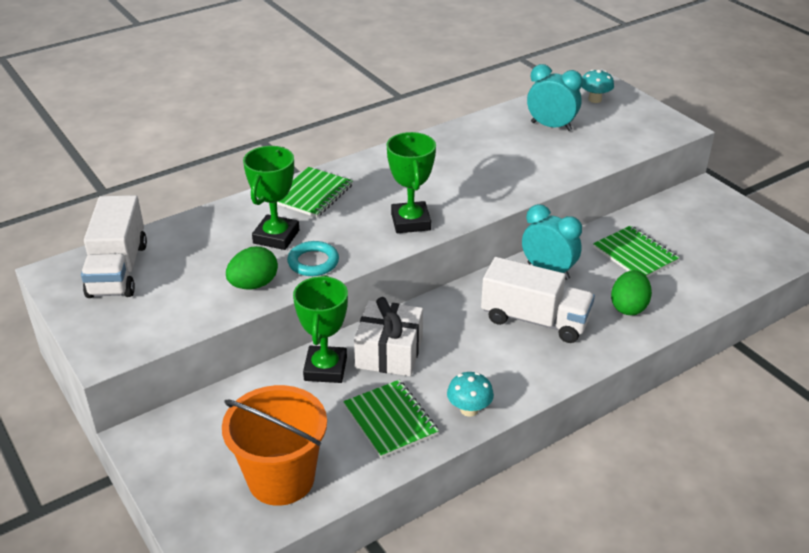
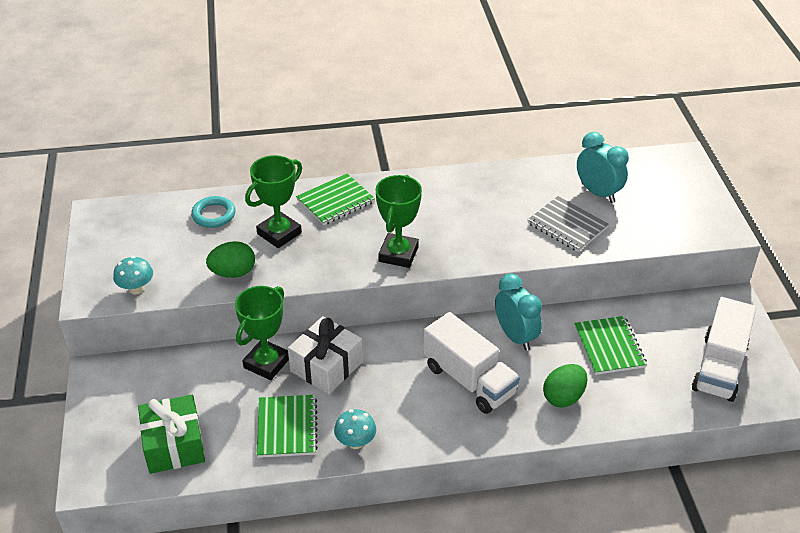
camera: 25 degrees right, 5 degrees up
(118, 270) = (142, 225): white truck -> white truck (719, 367)
(281, 479) = (174, 445): orange bucket -> green gift
(313, 262) = (292, 267): turquoise ring -> turquoise ring (214, 215)
(546, 158) = (567, 225): none -> grey notebook
(595, 99) = (664, 175): turquoise mushroom -> turquoise mushroom (136, 289)

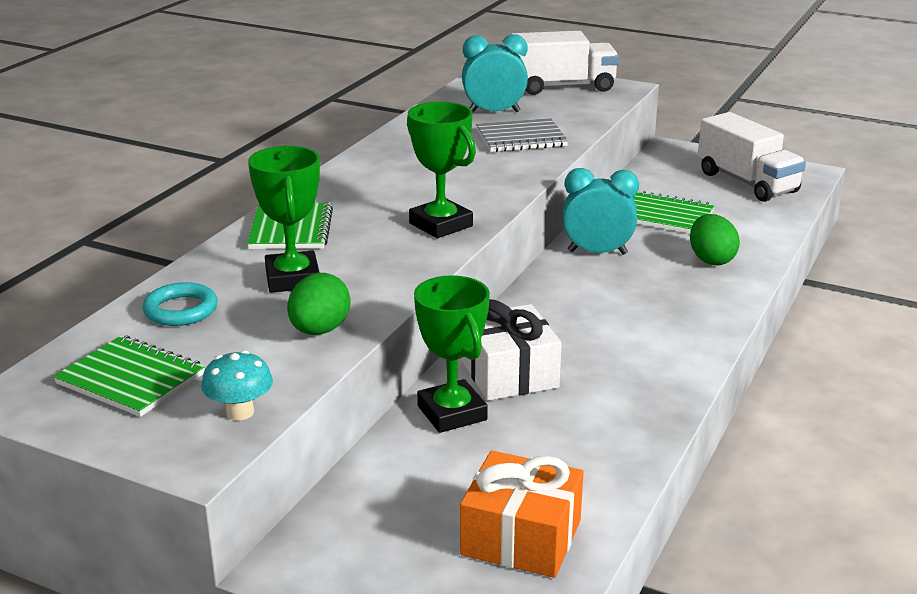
camera: 55 degrees left, 15 degrees down
(174, 445) = (521, 537): green gift -> orange gift
(287, 427) = (583, 435): green notebook -> green notebook (131, 379)
(355, 442) = (656, 396): turquoise mushroom -> none
(469, 380) = (632, 297): white truck -> white truck (562, 87)

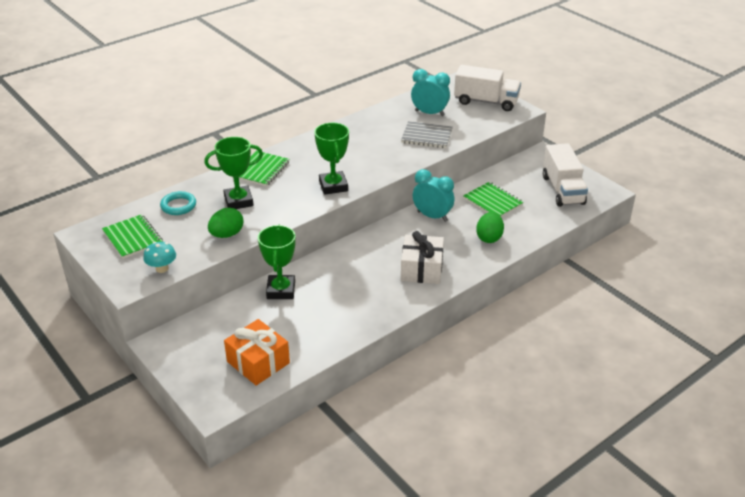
camera: 25 degrees right, 10 degrees up
(292, 279) = (238, 201): green trophy -> green trophy turned 60 degrees clockwise
(509, 373) = (324, 277): white gift -> white gift (421, 269)

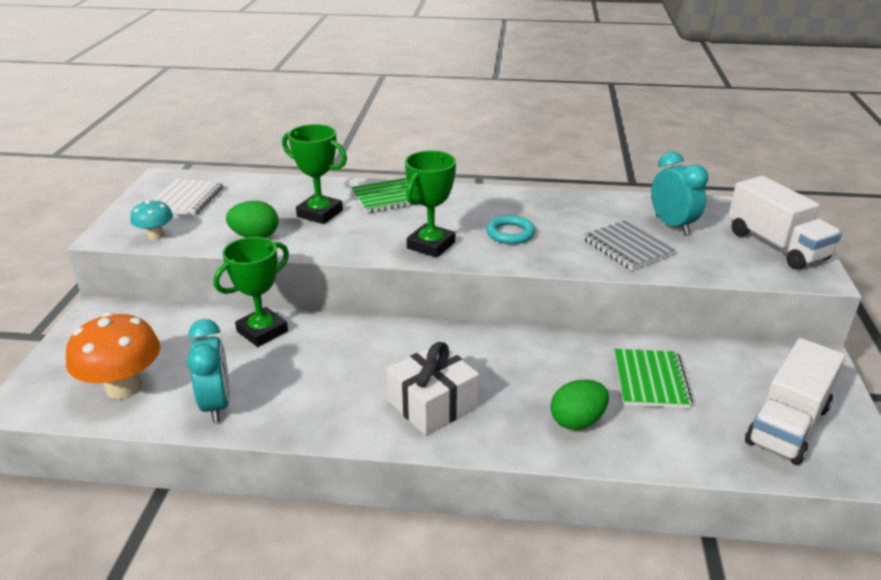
camera: 45 degrees right, 5 degrees down
(132, 238) = (186, 199): green notebook -> white notebook
(178, 206) = (267, 192): turquoise ring -> turquoise ring (510, 233)
(258, 362) = (123, 387): orange gift -> orange mushroom
(432, 216) = (542, 352): turquoise clock -> turquoise clock (217, 405)

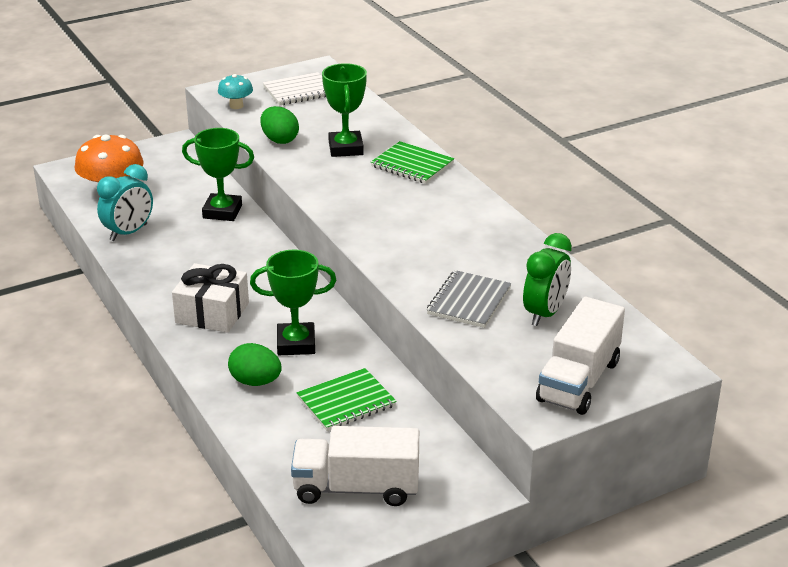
camera: 55 degrees right, 0 degrees up
(431, 245) = (355, 211): green trophy -> green trophy (296, 344)
(510, 233) = (420, 239): turquoise ring -> none
(672, 225) = (545, 314): turquoise clock -> green clock

